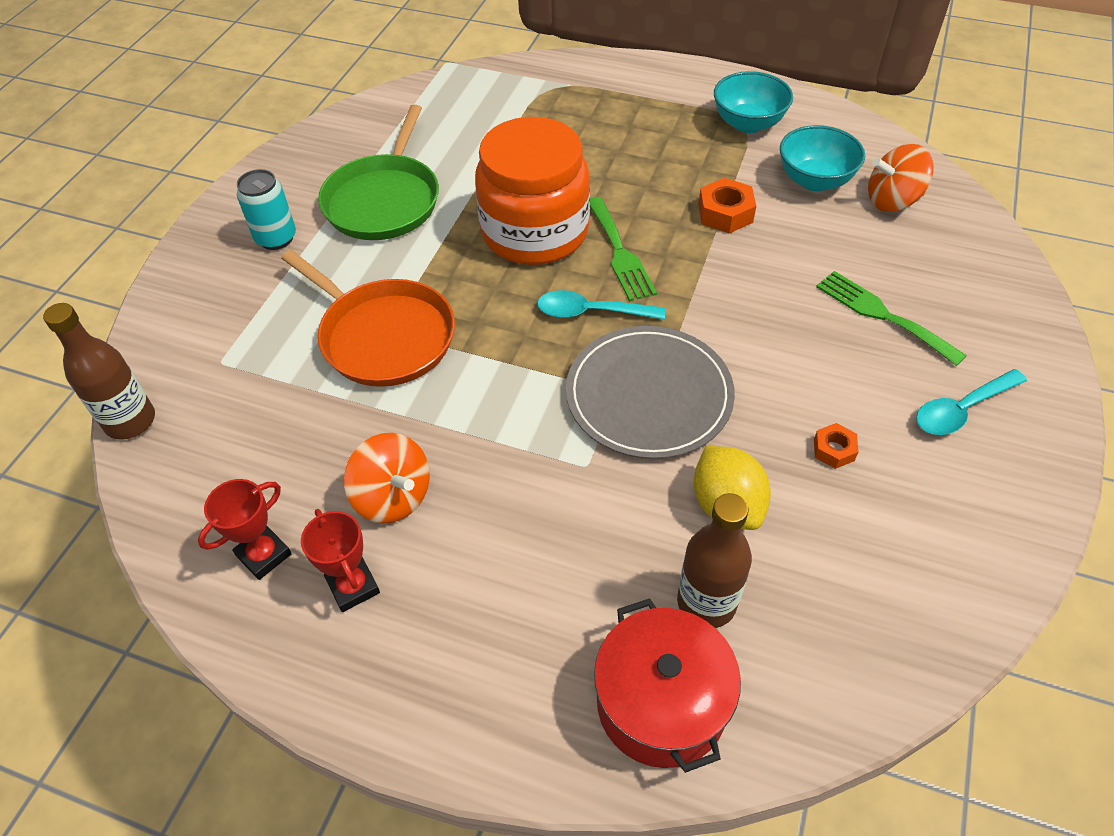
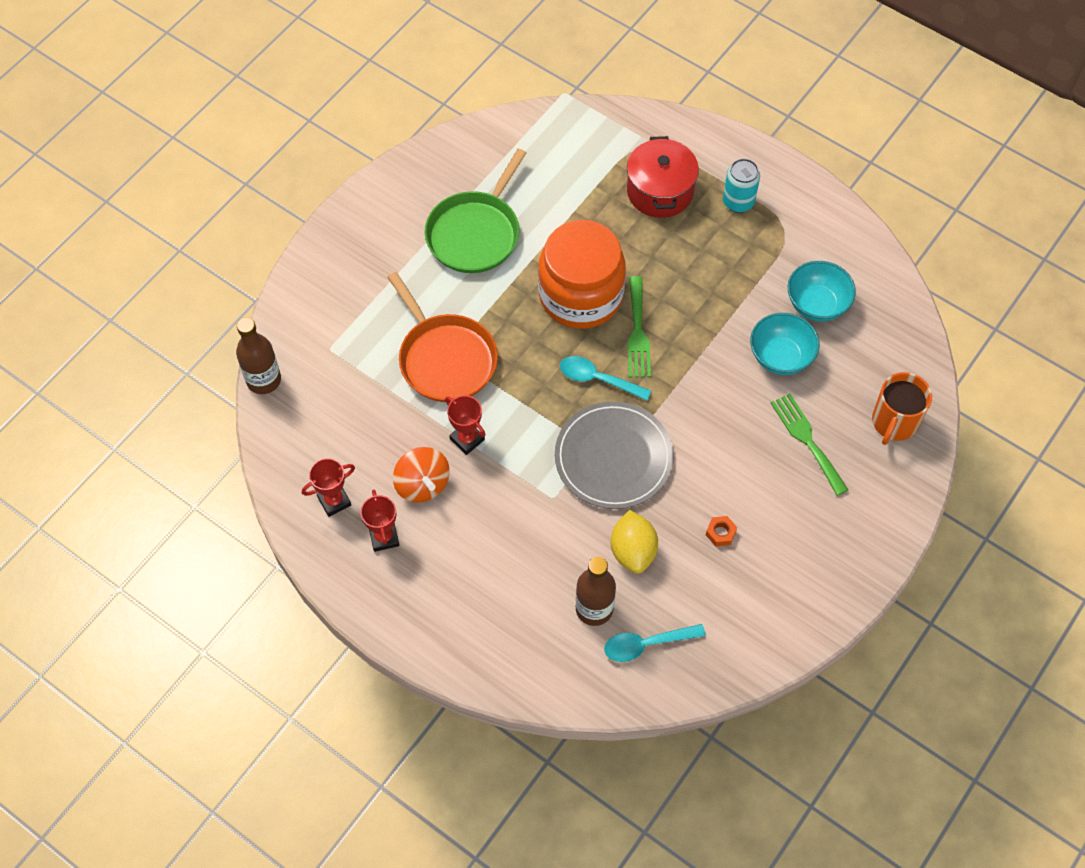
camera: 15 degrees right, 10 degrees up
(276, 238) = (387, 248): turquoise can -> turquoise can (738, 202)
(441, 423) = (467, 439): none -> red trophy
(661, 703) = (544, 658): red pot -> red pot (660, 191)
(725, 213) = (732, 317): orange nut -> none
(748, 123) = (790, 231): turquoise bowl -> turquoise bowl (780, 357)
(892, 201) = (868, 341): orange spinning top -> none
(961, 410) = (822, 529): turquoise spoon -> turquoise spoon (646, 644)
(972, 272) = (894, 422): none -> orange mug

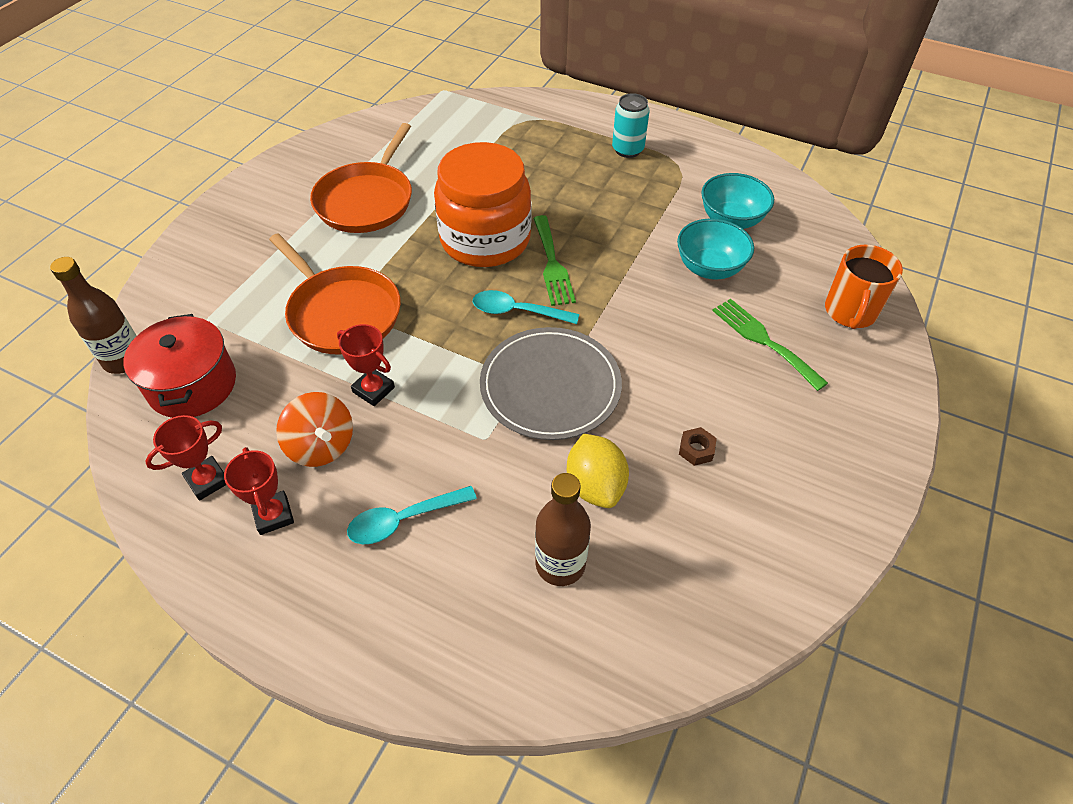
camera: 10 degrees left, 10 degrees down
(475, 233) = (366, 200): green pan -> orange pan
(646, 644) = (638, 600): turquoise spoon -> turquoise spoon (403, 520)
(660, 191) = (549, 149): red pot -> red pot (192, 385)
(720, 533) = (696, 450): orange nut -> brown nut

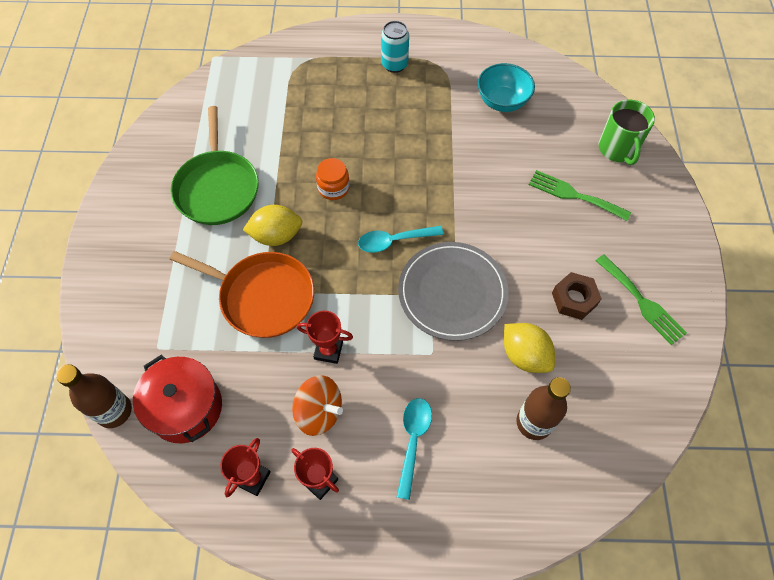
camera: 25 degrees left, 10 degrees up
(366, 200) = (217, 188): orange pan -> green pan
(395, 262) = (276, 236): none -> yellow lemon
(403, 520) = (413, 440): turquoise spoon -> turquoise spoon turned 150 degrees clockwise
(485, 239) = (333, 188): orange jar -> orange jar, size x0.42
(552, 264) = (396, 190): green fork -> green fork (642, 302)
(696, 450) = (574, 299): brown nut -> brown nut, size x1.63
(709, 268) = (508, 149): turquoise bowl -> none
(850, 312) = (617, 149): orange mug -> green mug

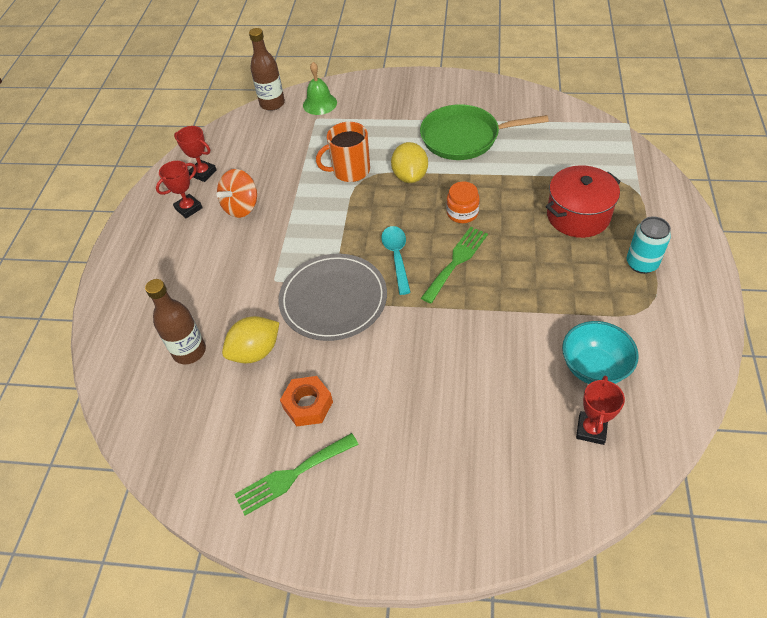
camera: 100 degrees right, 10 degrees down
(126, 347) = (320, 104): none -> green bell
(186, 407) = (265, 136): red pot -> red pot (578, 215)
(262, 297) = (350, 171): orange pan -> orange mug
(328, 350) = (293, 212): red trophy -> red trophy (591, 430)
(413, 440) = (201, 264): turquoise spoon -> none
(574, 195) = (446, 427): green fork -> green fork (456, 261)
(574, 299) = (308, 405): brown nut -> orange nut
(617, 149) = (521, 494): green mug -> none

